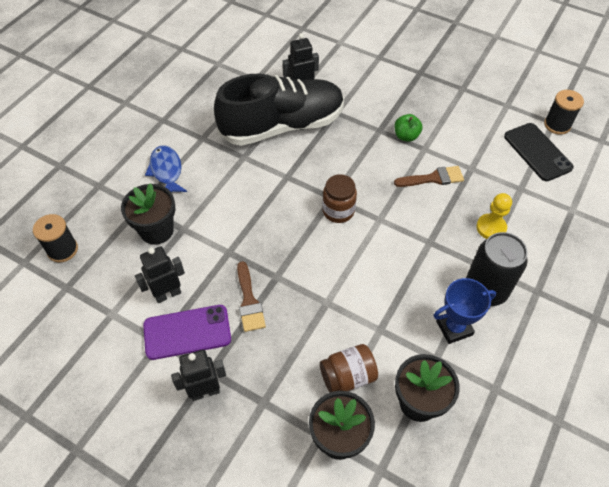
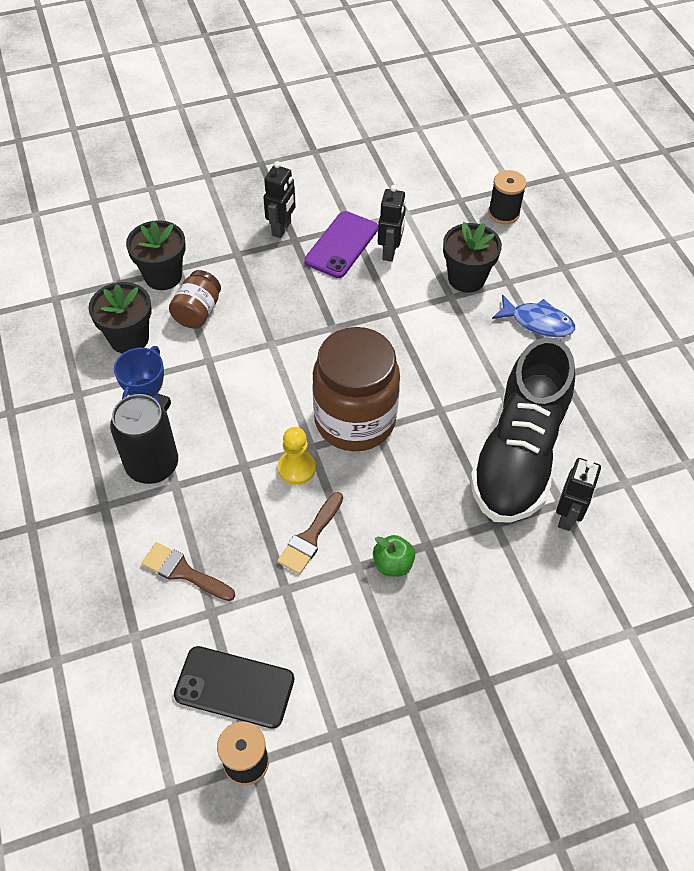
camera: 130 degrees right, 0 degrees up
(249, 301) = (328, 295): brown brush -> brown brush (183, 572)
(338, 211) = (355, 420): brown jar -> brown jar, size x1.99
(491, 228) = (201, 533): yellow pawn -> yellow pawn (296, 468)

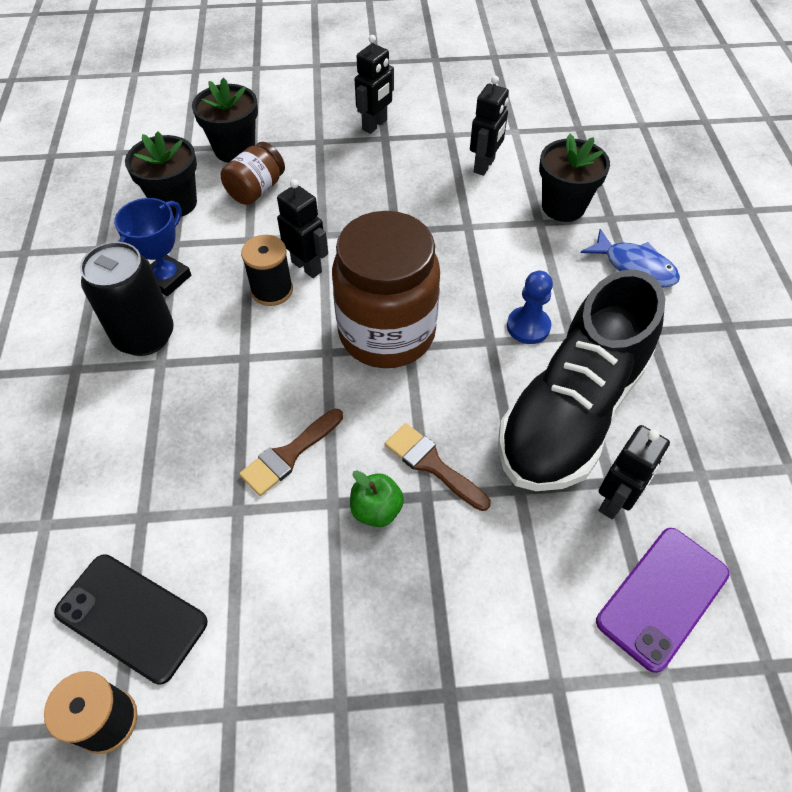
camera: 15 degrees right, 0 degrees up
(183, 572) = (129, 462): brown brush -> brown brush (432, 464)
(268, 375) = (307, 266): none -> black robot
(296, 468) = (301, 372): yellow pawn -> none
(341, 245) = (433, 150): purple phone -> purple phone (662, 597)
(466, 391) = (528, 326): none -> blue pawn
(503, 213) = (625, 148): black spool -> black spool (272, 290)

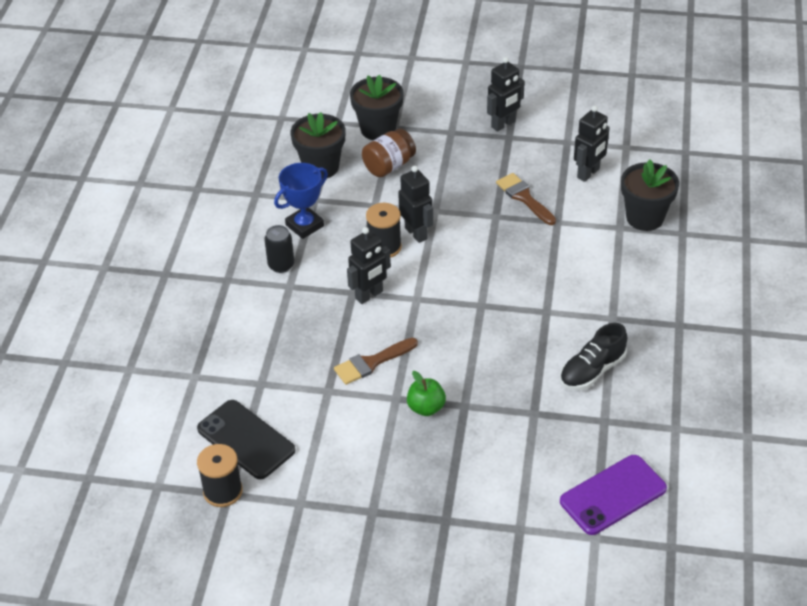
camera: 15 degrees right, 10 degrees down
(145, 336) = (281, 265): black can -> black can, size x0.55
(387, 333) = (466, 292): brown jar -> none
(432, 464) = (474, 387): brown brush -> brown brush (524, 197)
(528, 326) = (580, 306): blue pawn -> none
(571, 412) = (592, 371): black shoe -> black shoe, size x0.47
(615, 501) = (602, 433): black robot -> black robot (369, 295)
(634, 267) = (687, 275): blue fish -> none

